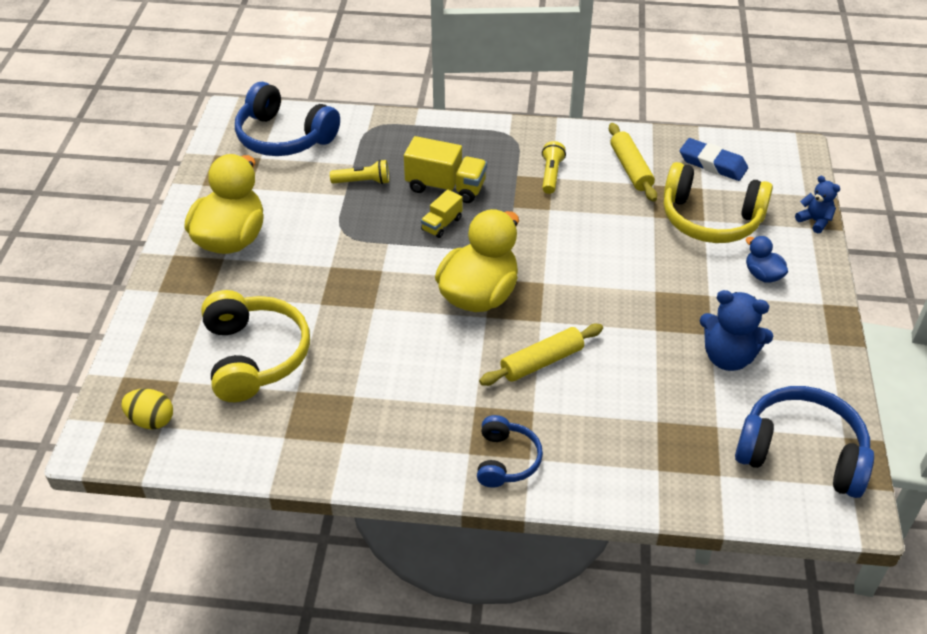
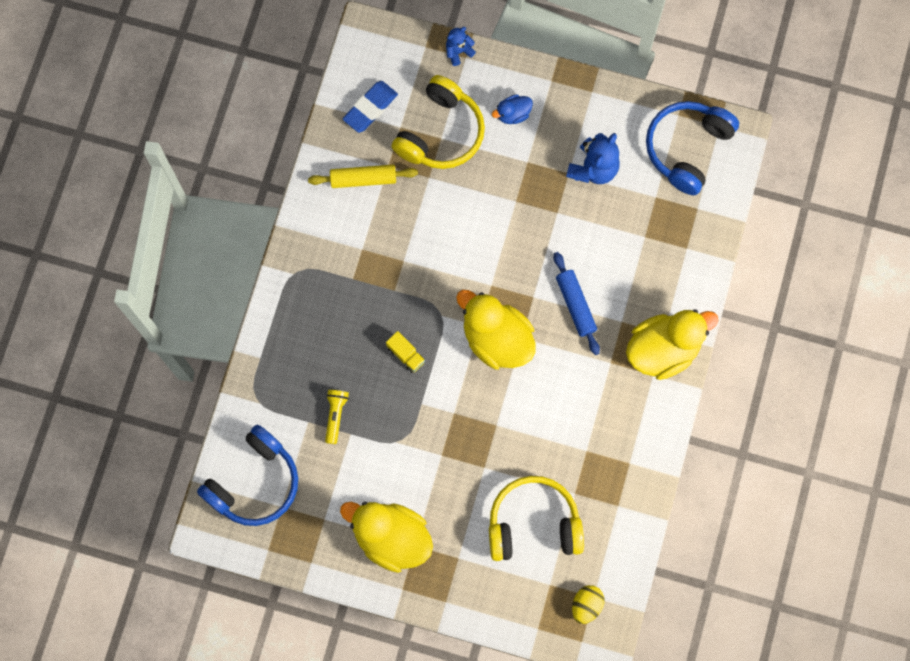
camera: 80 degrees left, 30 degrees up
(445, 187) = (357, 343): yellow truck -> none
(506, 460) = (663, 350): blue headphones -> yellow duck
(542, 362) = (576, 305): yellow rolling pin -> blue rolling pin
(551, 174) = (358, 249): yellow flashlight -> none

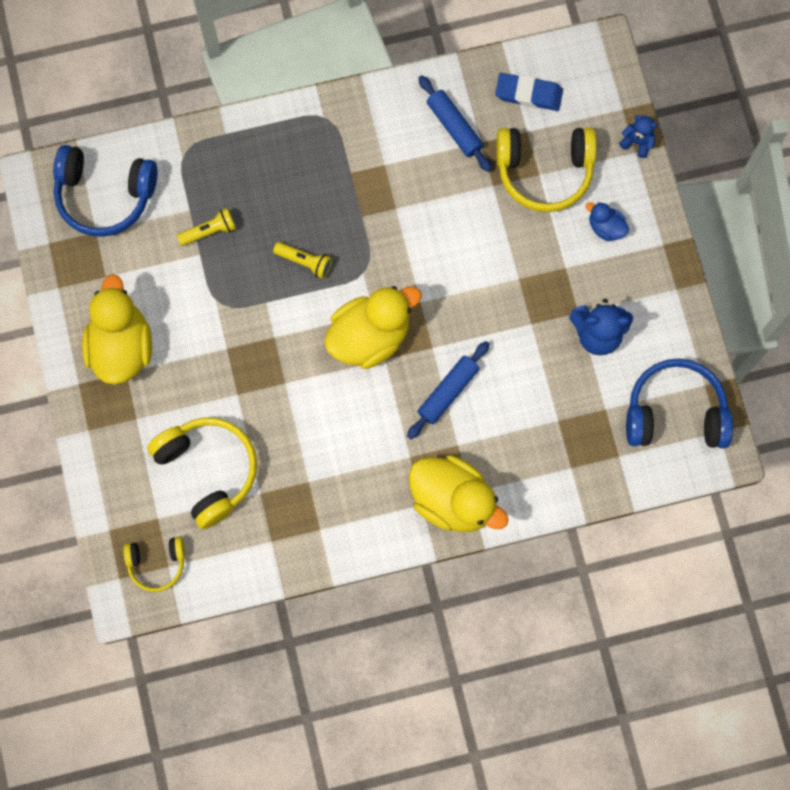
camera: 60 degrees right, 0 degrees up
(363, 179) = (454, 127): yellow rolling pin -> blue rolling pin
(406, 355) = (305, 262): yellow truck -> yellow flashlight
(496, 339) = (370, 336): yellow duck -> yellow duck turned 45 degrees clockwise
(586, 605) = (157, 564): yellow egg -> yellow headphones

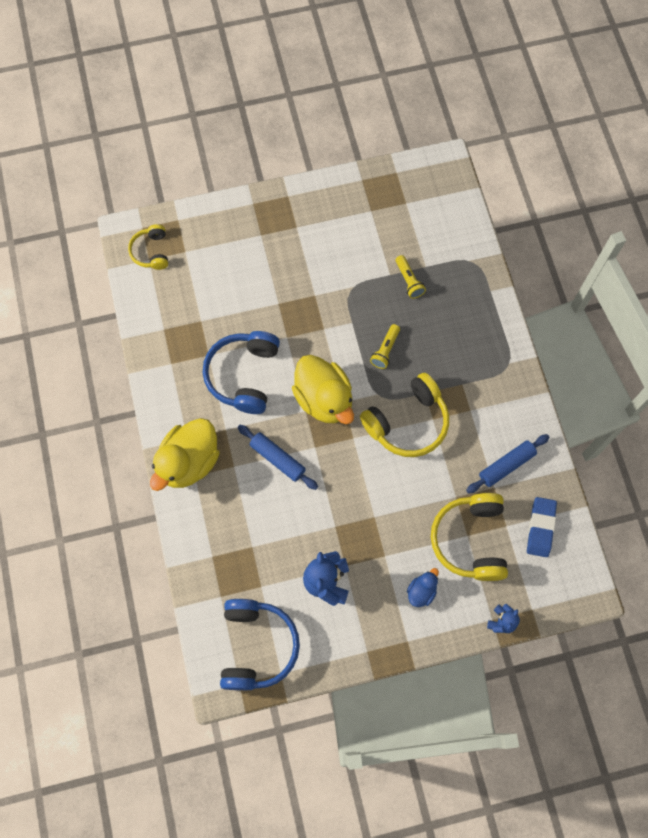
camera: 90 degrees right, 5 degrees down
(105, 195) = (435, 208): blue headphones -> blue headphones (243, 375)
(121, 347) = (316, 223): yellow duck -> none
(208, 470) = (220, 284): yellow headphones -> yellow headphones (408, 422)

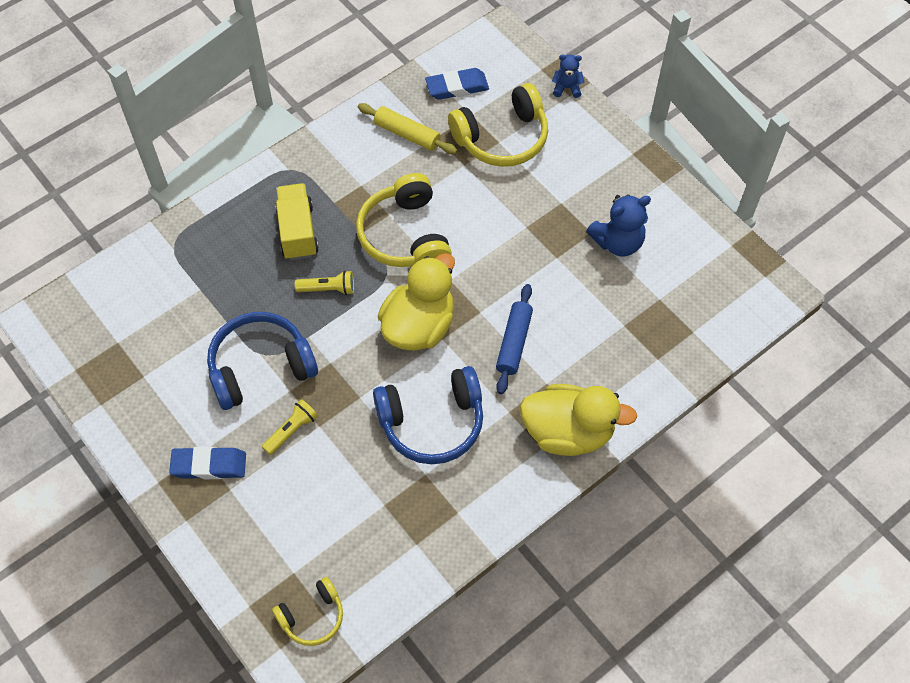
camera: 115 degrees left, 10 degrees down
(257, 646) = (720, 277): blue headphones -> blue headphones (260, 367)
(284, 228) = (209, 465): none -> blue eraser
(408, 422) = (405, 235): yellow headphones -> yellow headphones turned 135 degrees counterclockwise
(409, 281) = (227, 299): yellow flashlight -> yellow flashlight (291, 430)
(421, 591) = (577, 159): blue duck -> none
(446, 348) = (297, 231): none -> yellow truck
(506, 466) = (407, 134): blue rolling pin -> yellow rolling pin

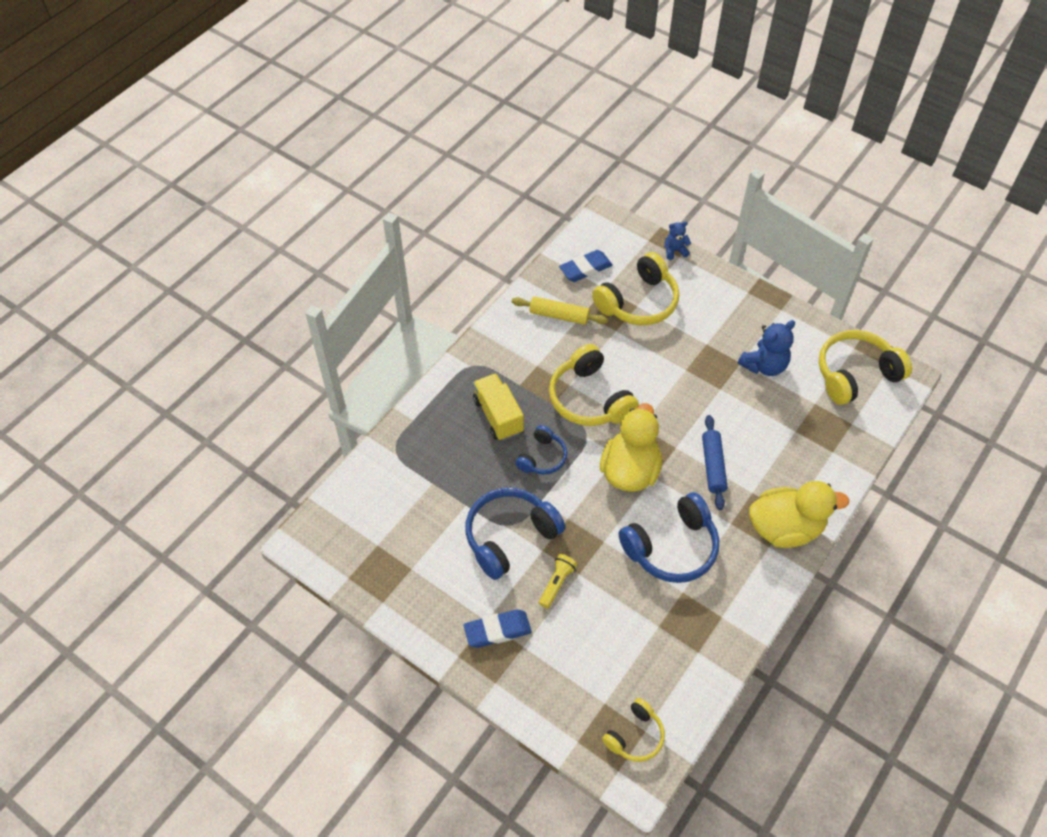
camera: 15 degrees left, 5 degrees down
(328, 289) = (542, 457): yellow flashlight -> blue headphones
(720, 276) = (855, 374): none -> yellow headphones

